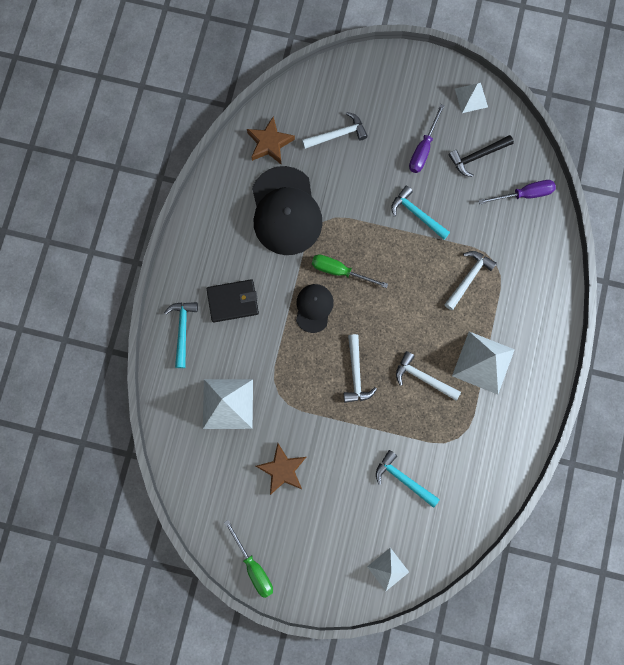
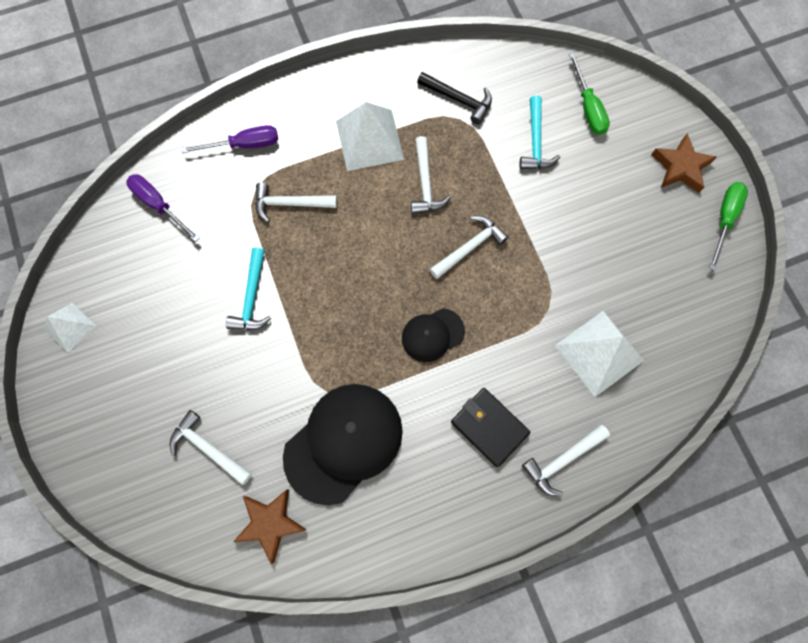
camera: 125 degrees left, 5 degrees down
(182, 330) = (562, 460): turquoise hammer -> white hammer
(282, 469) = (617, 254): brown star -> brown star (680, 167)
(340, 271) = (372, 335): green screwdriver -> green screwdriver (588, 108)
(388, 569) = (624, 105): white pyramid -> none
(423, 149) = (168, 339): purple screwdriver -> purple screwdriver (244, 145)
(477, 156) = (142, 277): black hammer -> black hammer (459, 100)

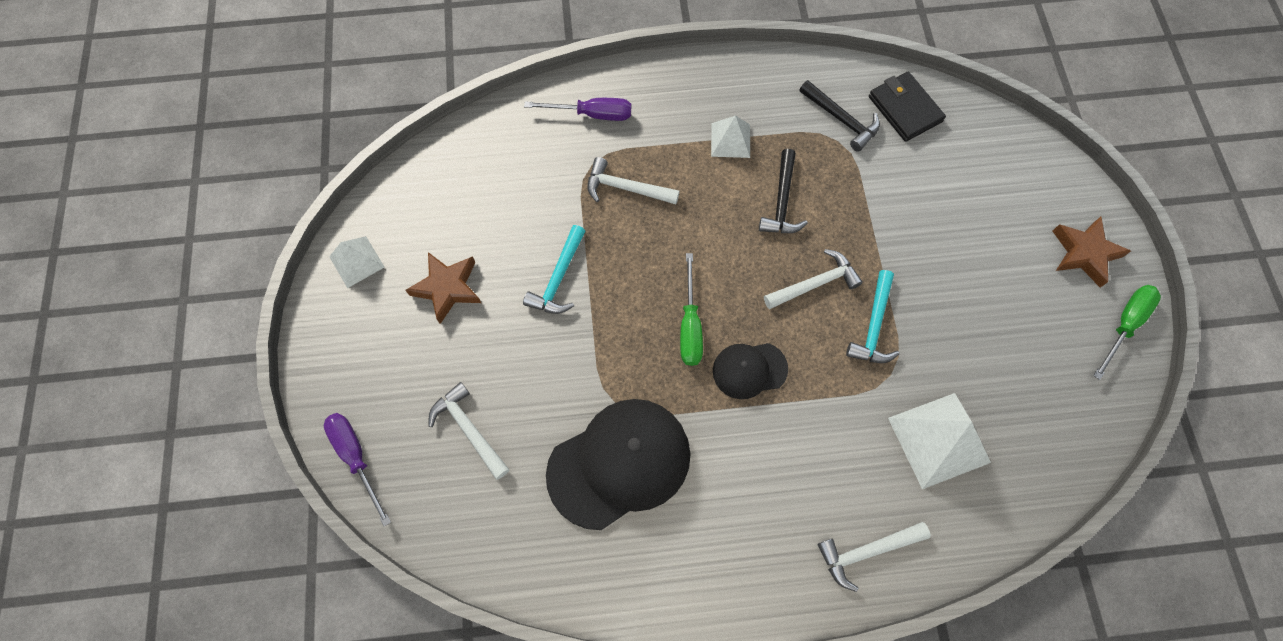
camera: 15 degrees right, 5 degrees down
(159, 205) = (484, 156): purple screwdriver -> purple screwdriver (356, 457)
(270, 523) = (515, 531): brown star -> brown star (447, 288)
(369, 140) = (730, 140): white pyramid -> white pyramid, size x0.59
(425, 183) = (782, 202): white hammer -> black hammer
(489, 427) = (789, 490): black wallet -> black wallet (905, 109)
(535, 142) = (919, 185): turquoise hammer -> turquoise hammer (873, 326)
(588, 108) = (989, 162): green screwdriver -> green screwdriver (690, 325)

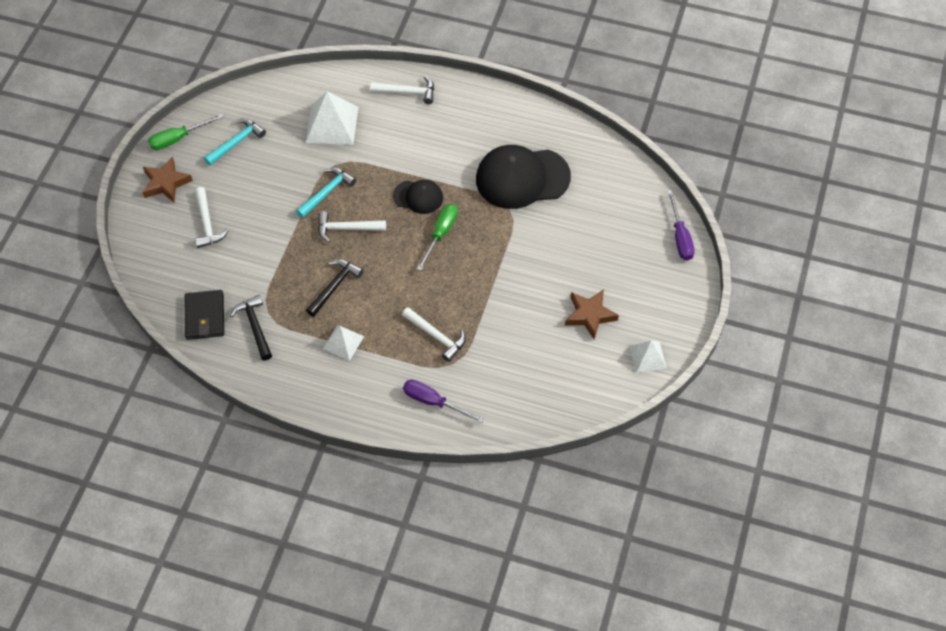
camera: 155 degrees left, 10 degrees down
(469, 429) = (605, 227): white hammer -> white hammer (207, 224)
(558, 278) = (512, 293): turquoise hammer -> turquoise hammer (237, 142)

